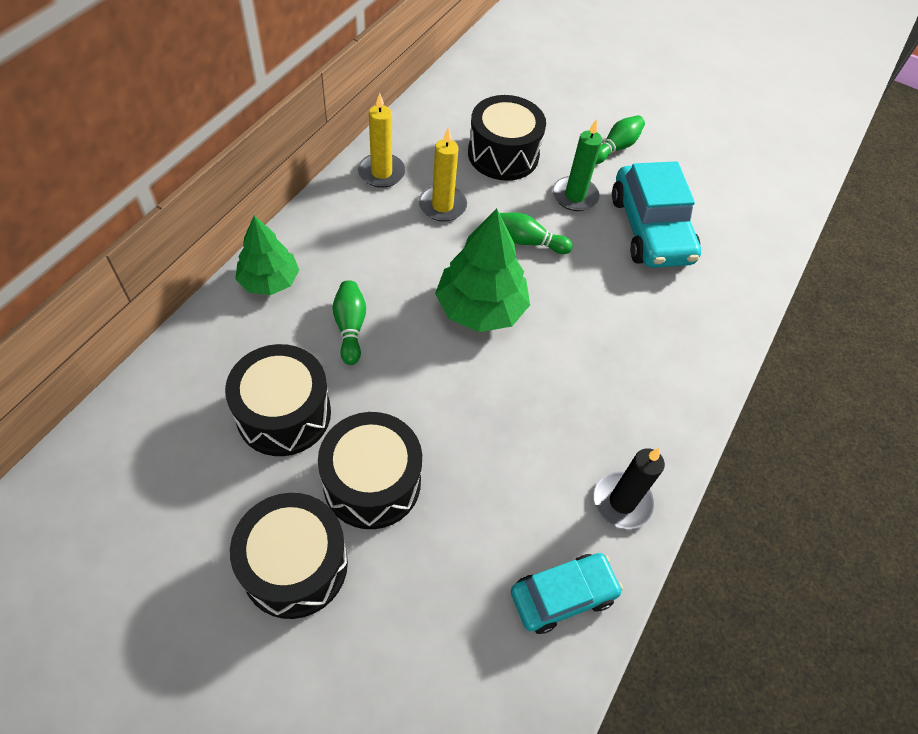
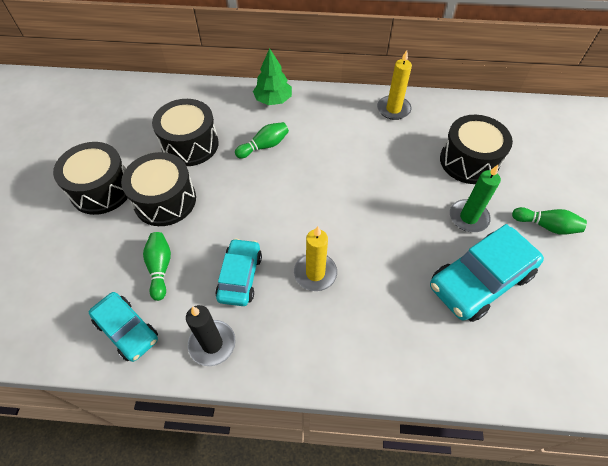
camera: 70 degrees right, 0 degrees up
(442, 206) = (392, 148): yellow candle -> yellow candle (315, 273)
(480, 308) = (322, 202): green tree -> none
(528, 241) = (400, 206): green bowling pin -> green bowling pin (160, 268)
(544, 437) = (240, 277): none -> turquoise car

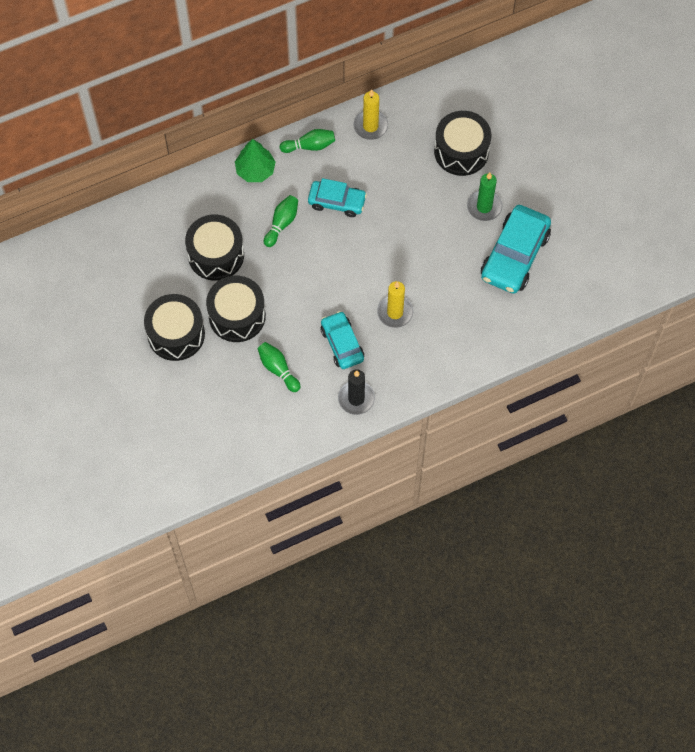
camera: 30 degrees left, 10 degrees up
(127, 330) = (290, 422): turquoise car -> turquoise car (337, 202)
(546, 226) = (545, 184): green bowling pin -> green bowling pin (310, 146)

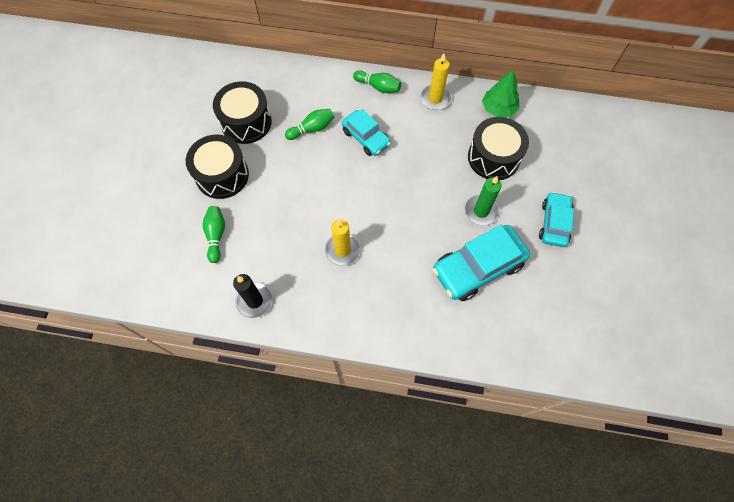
camera: 35 degrees right, 0 degrees up
(176, 334) = (168, 161): black drum -> none
(255, 170) = (325, 80): green tree -> green tree (498, 109)
(342, 344) = (280, 248): turquoise car -> turquoise car (554, 223)

